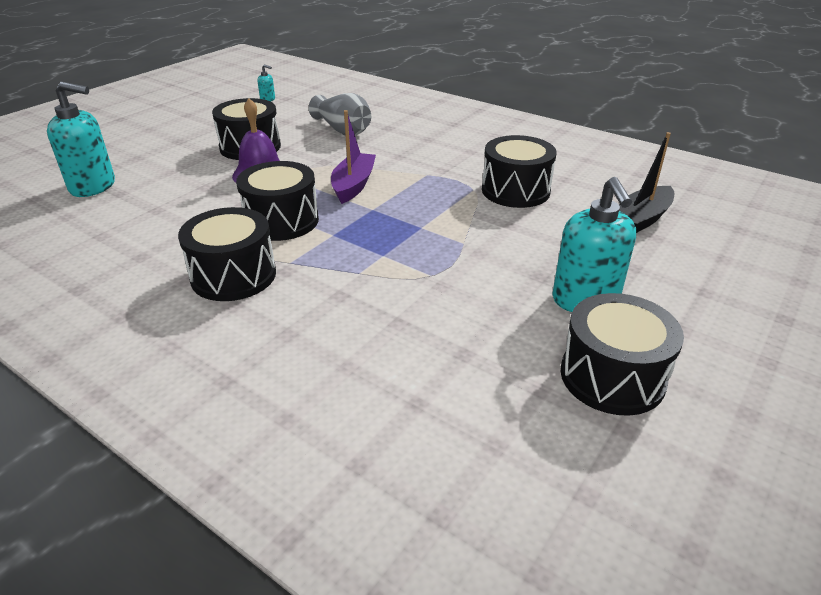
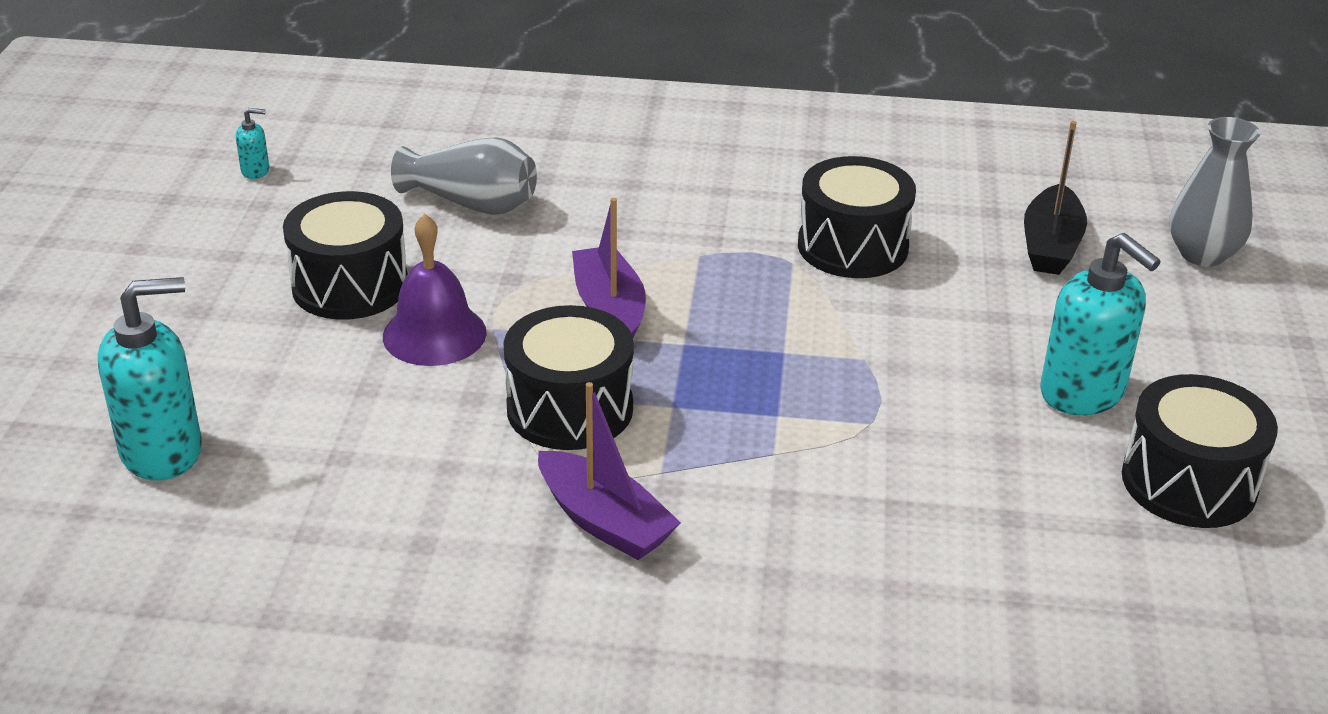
camera: 30 degrees left, 0 degrees up
(233, 275) = (604, 521): black drum -> purple boat
(748, 249) = (1202, 254): none -> grey vase

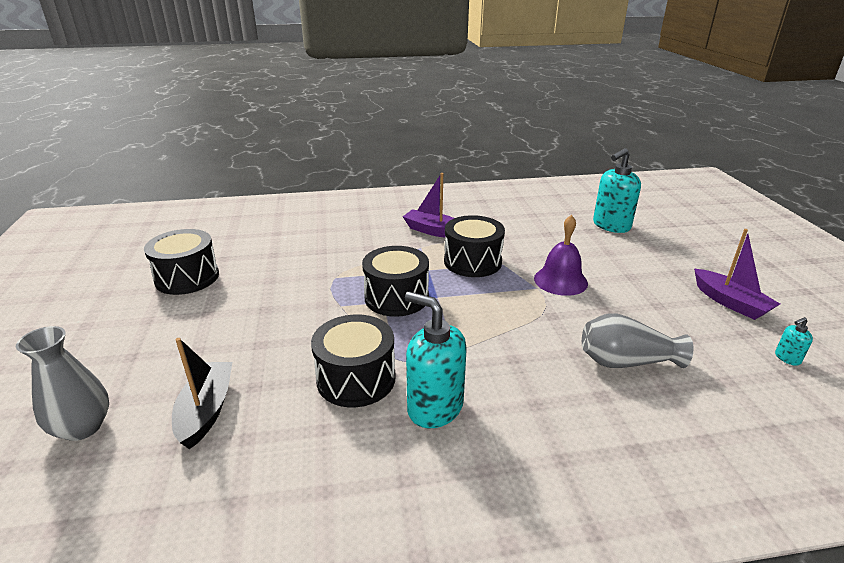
camera: 165 degrees right, 5 degrees down
(350, 285) = (628, 296): black drum -> black drum (396, 297)
(609, 309) = (486, 307): purple boat -> purple boat (730, 302)
(1082, 393) = (223, 308): turquoise soap dispenser -> turquoise soap dispenser (434, 407)

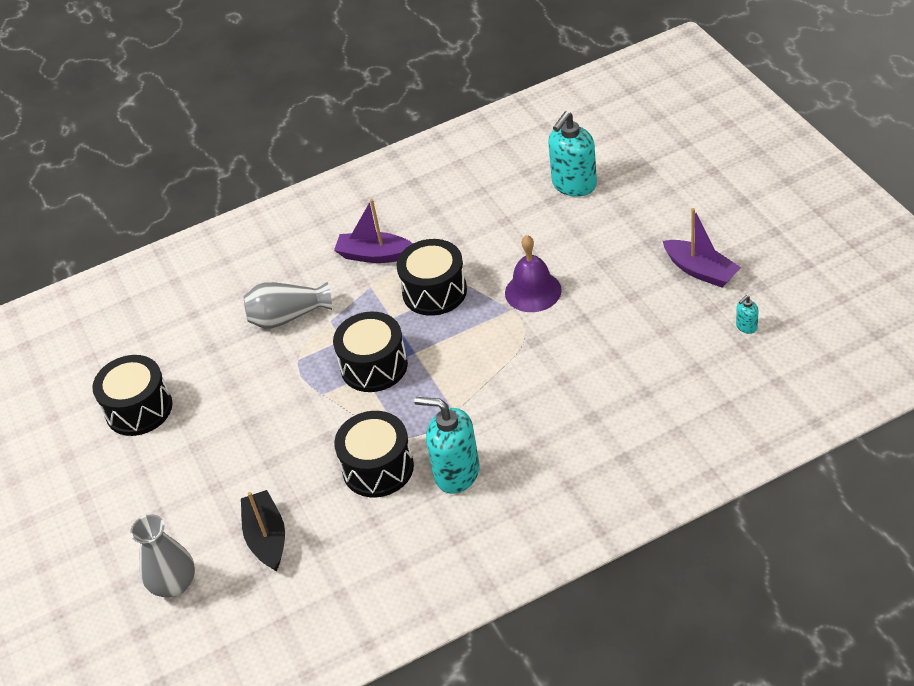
camera: 10 degrees left, 15 degrees up
(626, 361) = (608, 375): grey vase -> grey vase (288, 317)

